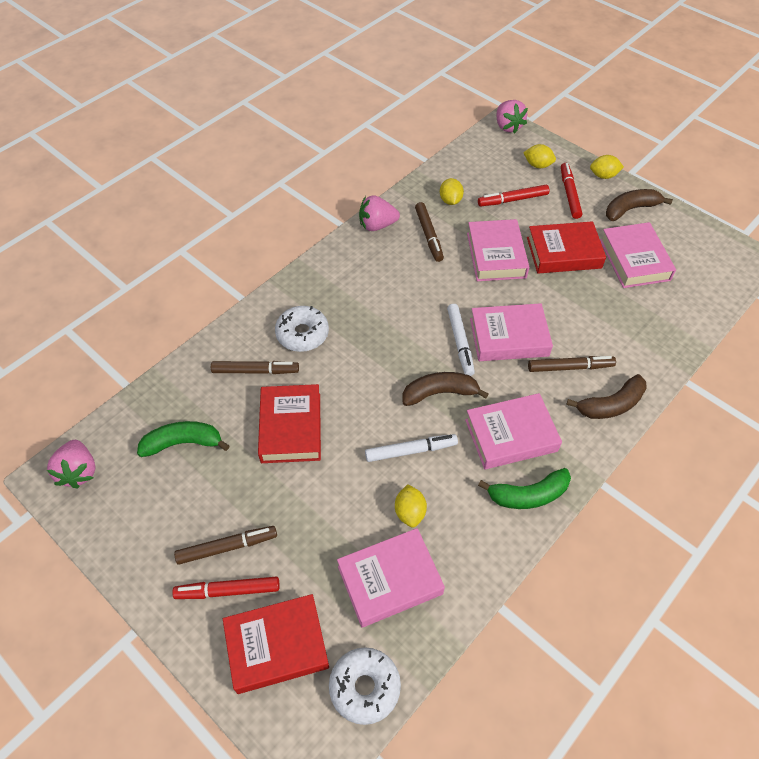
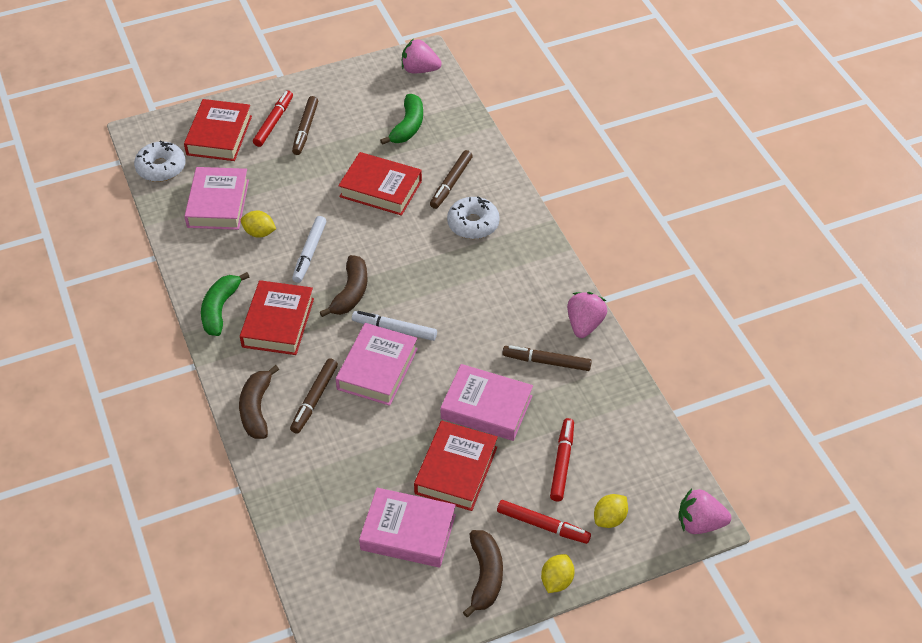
camera: 115 degrees right, 5 degrees down
(450, 200) = (590, 403): yellow lemon -> none
(511, 435) = (278, 322): pink book -> red book

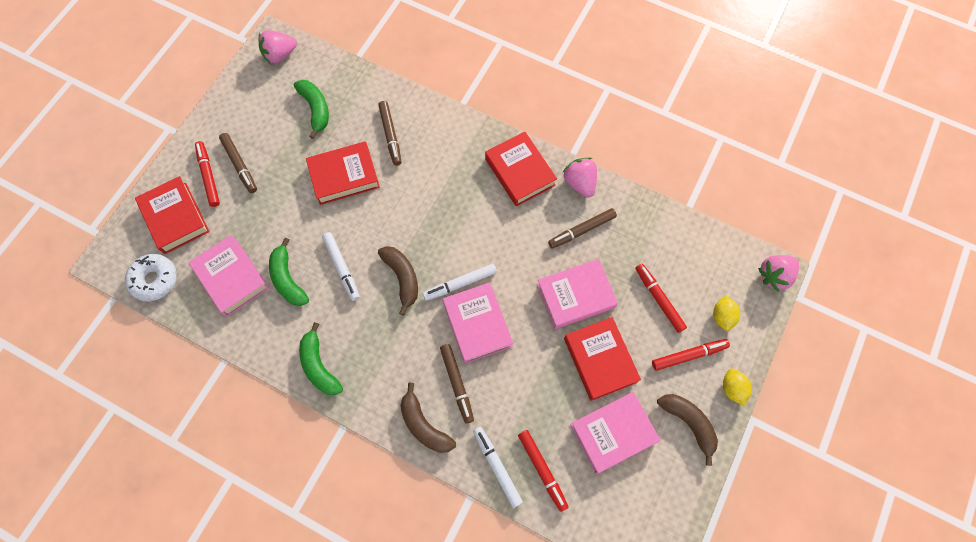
camera: 40 degrees left, 20 degrees up
(259, 233) = (288, 279): yellow lemon -> green banana
(278, 322) = (373, 343): red book -> red book (520, 172)
(283, 482) = (497, 467): none -> white marker
(318, 513) = (542, 470): none -> red marker
(473, 224) = (436, 158): white donut -> none

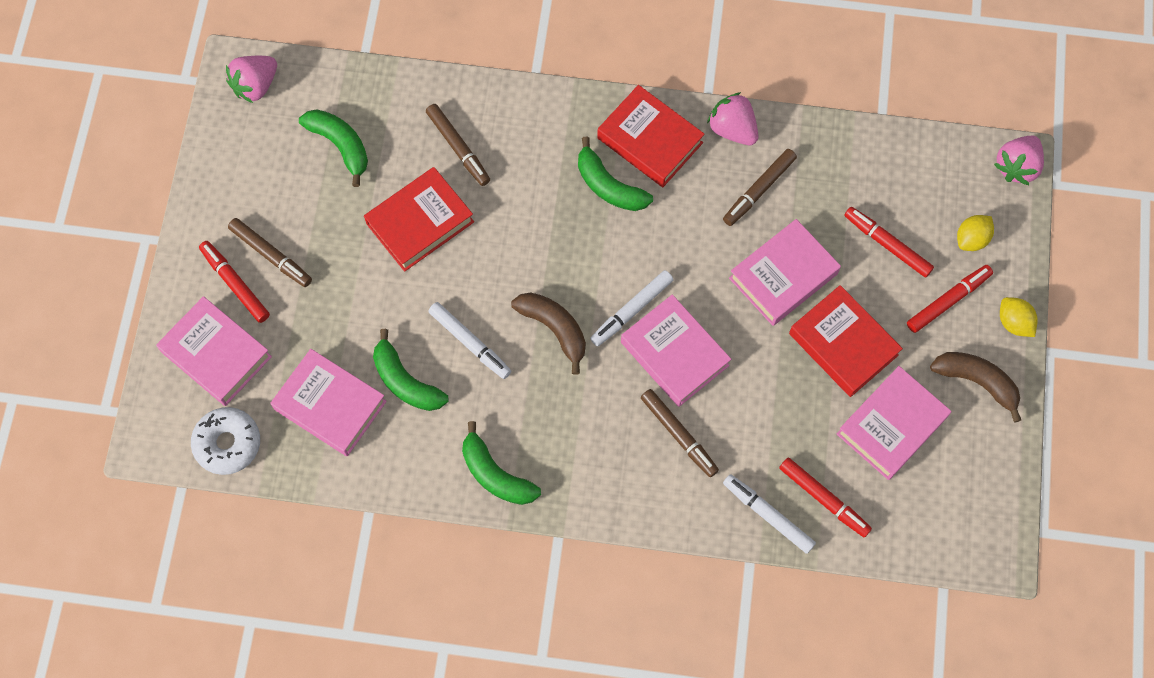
camera: 20 degrees left, 0 degrees up
(175, 218) = (216, 354): red book -> pink book
(424, 425) = (659, 498): brown banana -> none
(480, 193) = (609, 186): none -> green banana
(722, 316) = (971, 239): yellow lemon -> yellow lemon turned 60 degrees clockwise

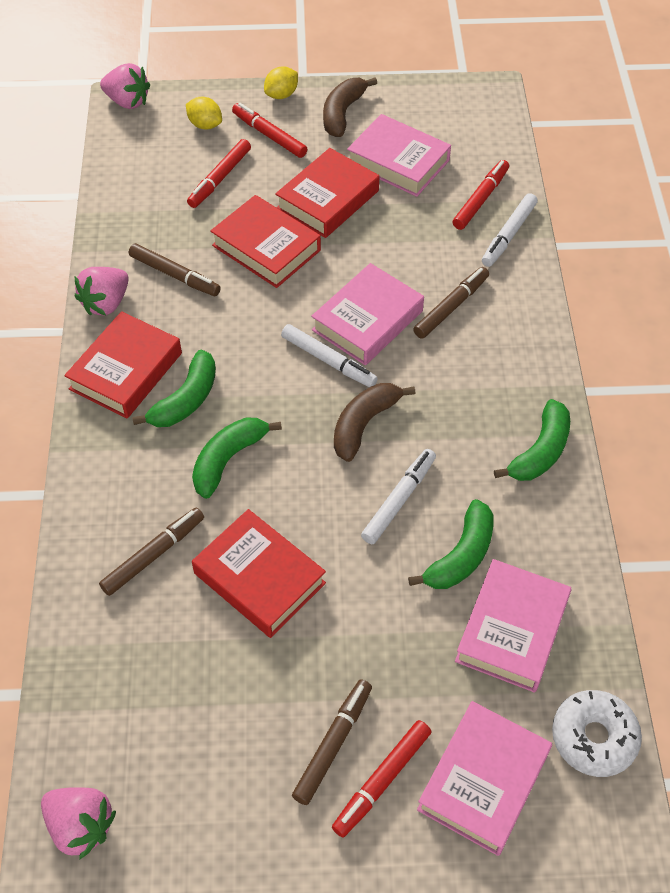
camera: 100 degrees left, 15 degrees down
(340, 145) = (164, 692): green banana -> green banana (228, 460)
(783, 276) = (266, 248): pink book -> red book

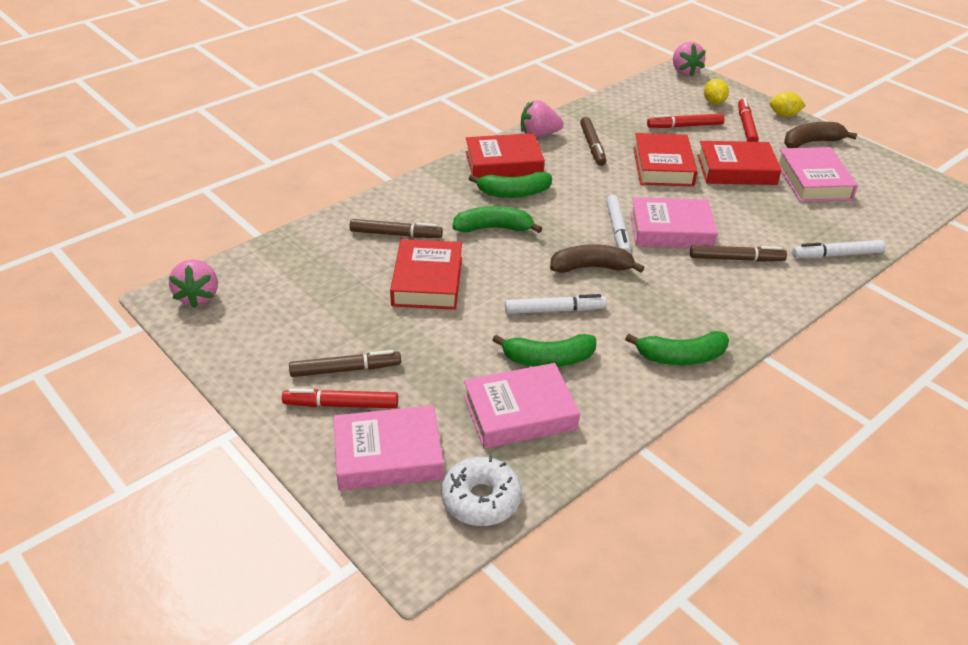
camera: 50 degrees right, 15 degrees down
(480, 199) = (844, 228): red marker -> none

